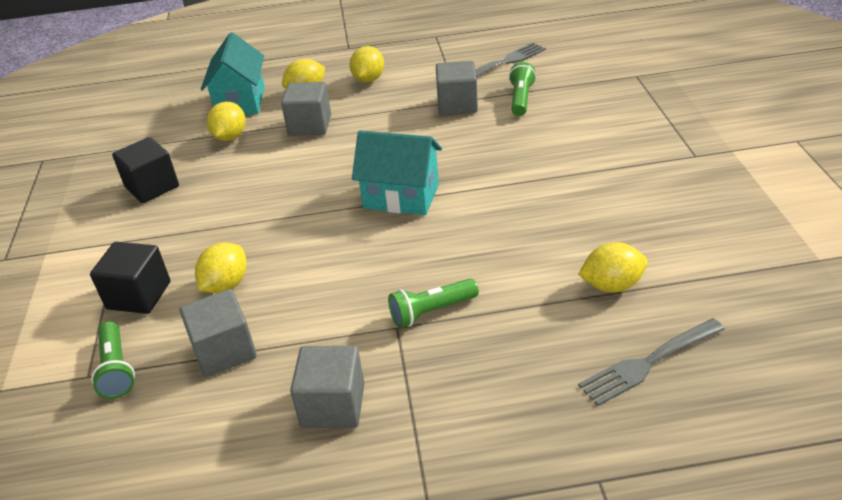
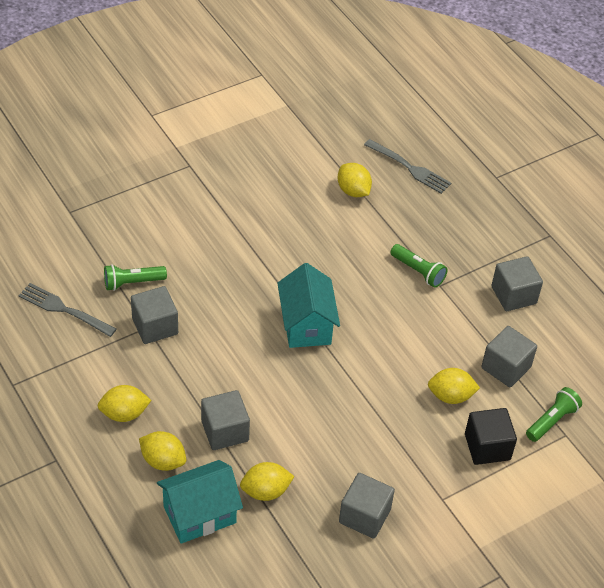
camera: 120 degrees left, 10 degrees up
(152, 187) = (364, 516): black cube -> grey cube

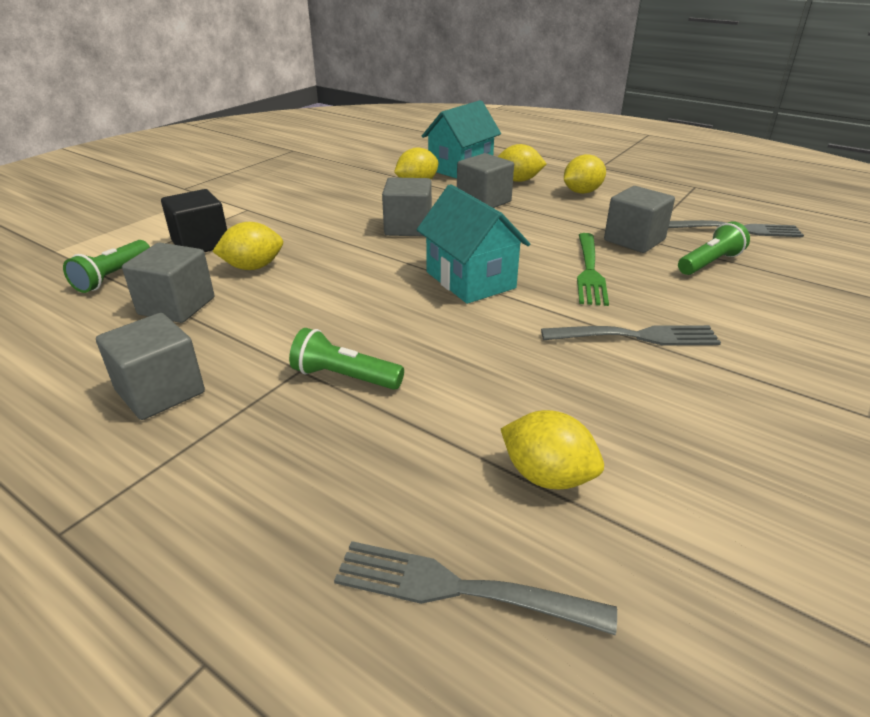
camera: 160 degrees right, 15 degrees down
(220, 305) = (589, 270): none -> green fork
(247, 243) = (635, 336): none -> grey fork
(364, 516) = (320, 190): grey cube -> grey cube (408, 227)

